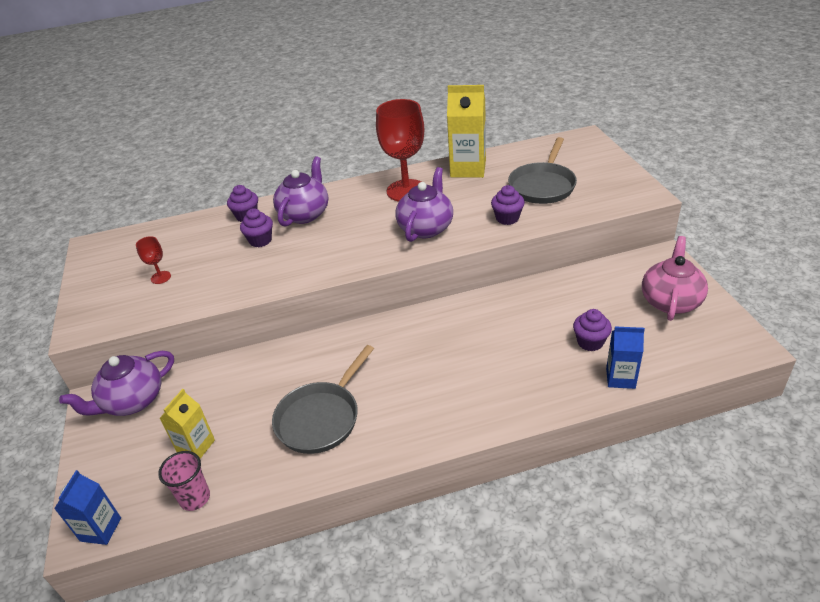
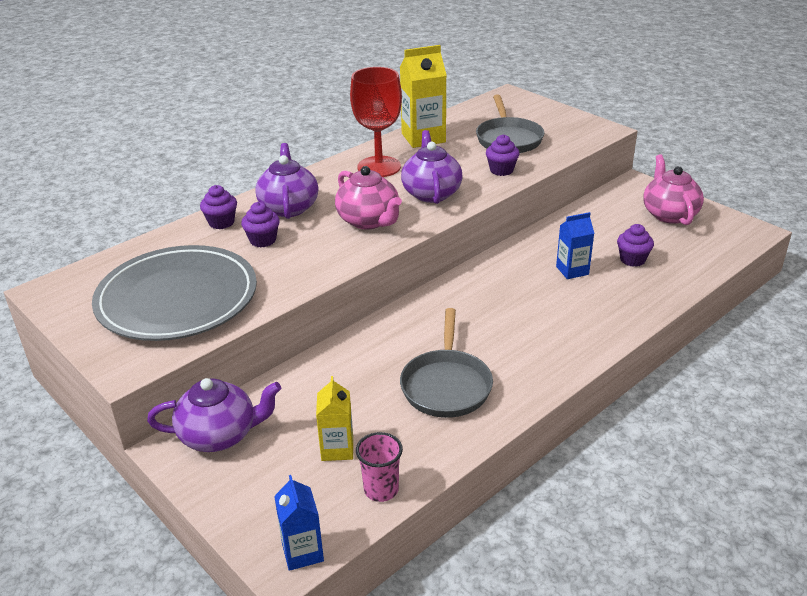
camera: 30 degrees left, 5 degrees down
(132, 401) = (220, 435): purple teapot -> purple teapot turned 120 degrees counterclockwise
(161, 277) = (177, 299): red goblet -> grey plate
(352, 243) = (369, 221): none -> pink teapot
(620, 378) = (679, 279): blue carton -> blue carton (572, 270)

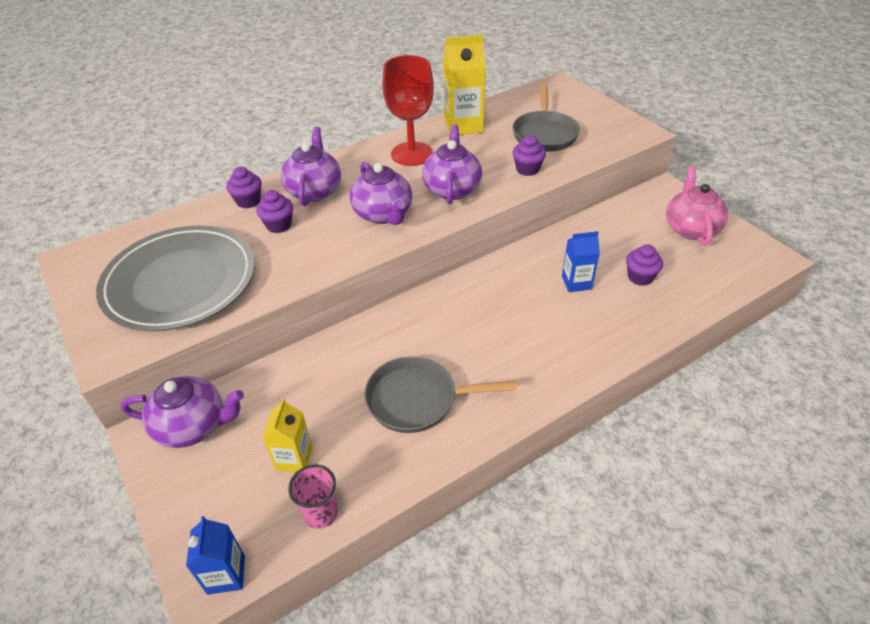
camera: 10 degrees right, 10 degrees up
(369, 221) = (383, 214): pink teapot -> purple teapot
(446, 385) = (418, 399): grey pan -> grey pan turned 75 degrees clockwise

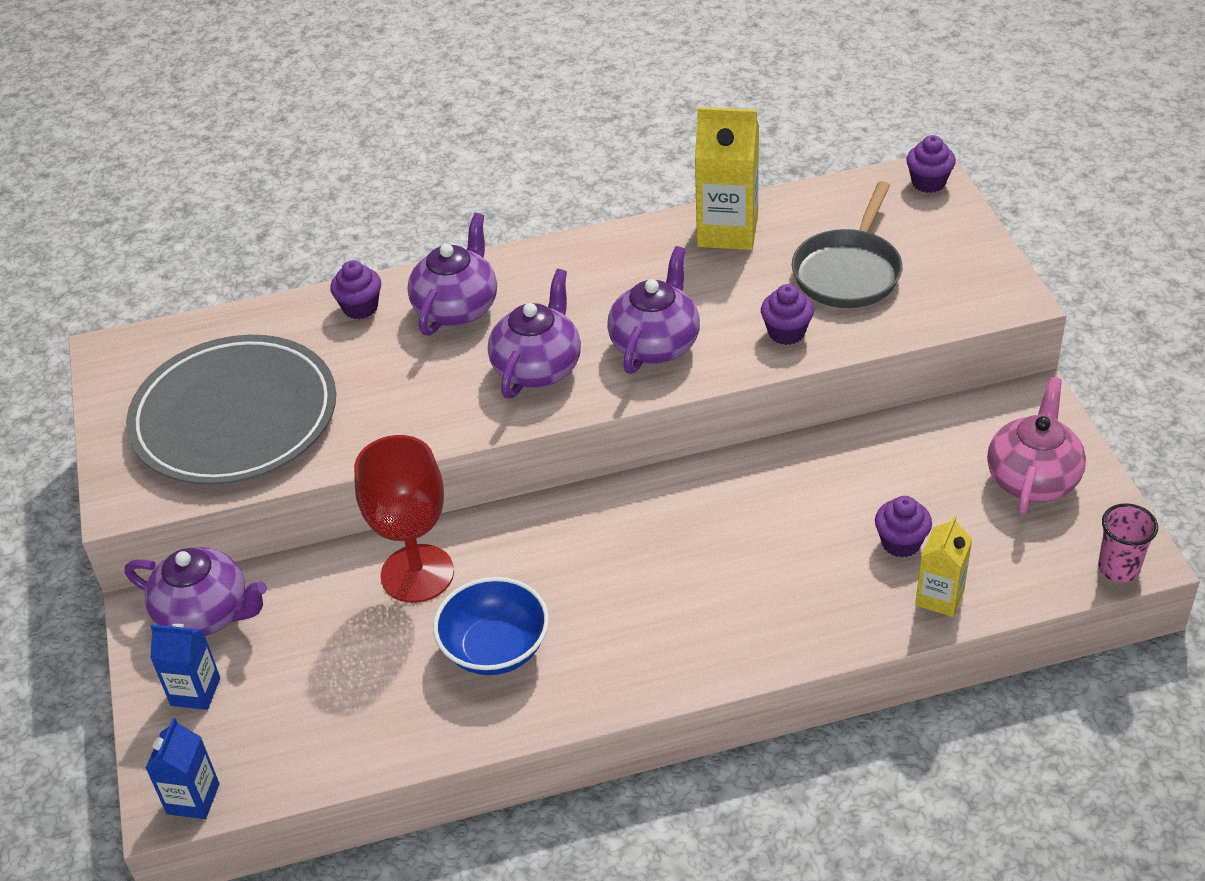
camera: 20 degrees right, 0 degrees up
(279, 225) = (388, 356): purple cupcake -> purple cupcake (928, 182)
(294, 458) = (312, 685): yellow carton -> yellow carton (939, 597)
(321, 513) = (321, 759): pink cup -> pink cup (1118, 568)
(383, 214) = (538, 368): purple teapot -> purple teapot turned 150 degrees counterclockwise
(411, 154) = (623, 270): red goblet -> red goblet (417, 574)
(418, 399) = (495, 648): grey pan -> blue bowl
(576, 283) = (799, 530): blue carton -> blue carton (195, 691)

